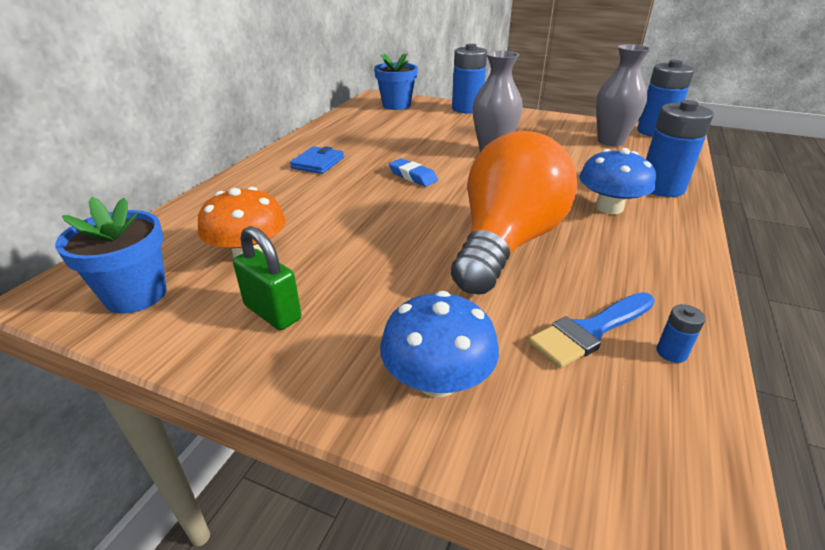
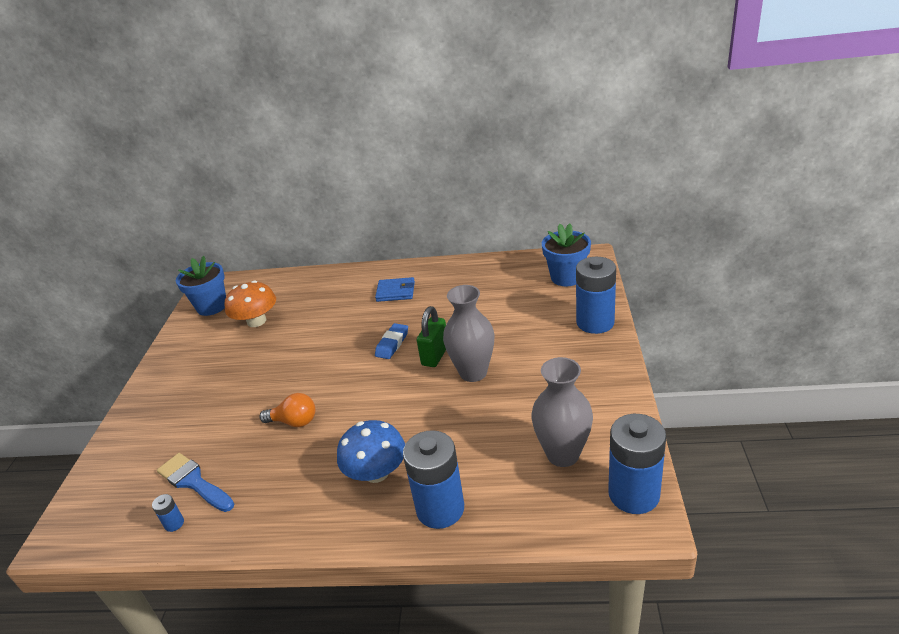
camera: 75 degrees right, 0 degrees up
(272, 312) = (201, 354): green padlock -> green padlock (435, 355)
(437, 380) = (150, 428): blue mushroom -> none
(506, 243) = (294, 422): orange light bulb -> orange light bulb, size x0.41

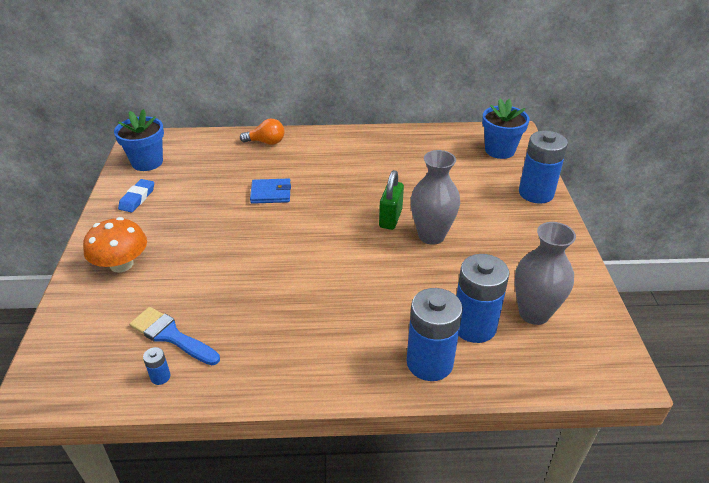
camera: 10 degrees left, 5 degrees up
(256, 321) = (199, 179): orange mushroom -> orange mushroom (121, 264)
(294, 422) = (263, 278): orange light bulb -> orange light bulb (266, 142)
(376, 472) = (358, 328): blue mushroom -> none
(392, 344) = (345, 206): blue eraser -> blue eraser (137, 198)
(395, 292) = (336, 156): blue wallet -> blue wallet (271, 193)
(633, 494) = (607, 350): blue battery -> blue battery (474, 326)

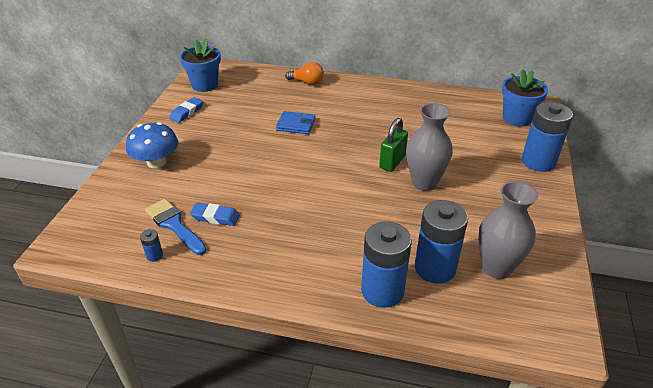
camera: 15 degrees right, 0 degrees up
(121, 264) = (156, 162): orange mushroom -> blue mushroom
(216, 317) = (215, 217): none -> blue eraser

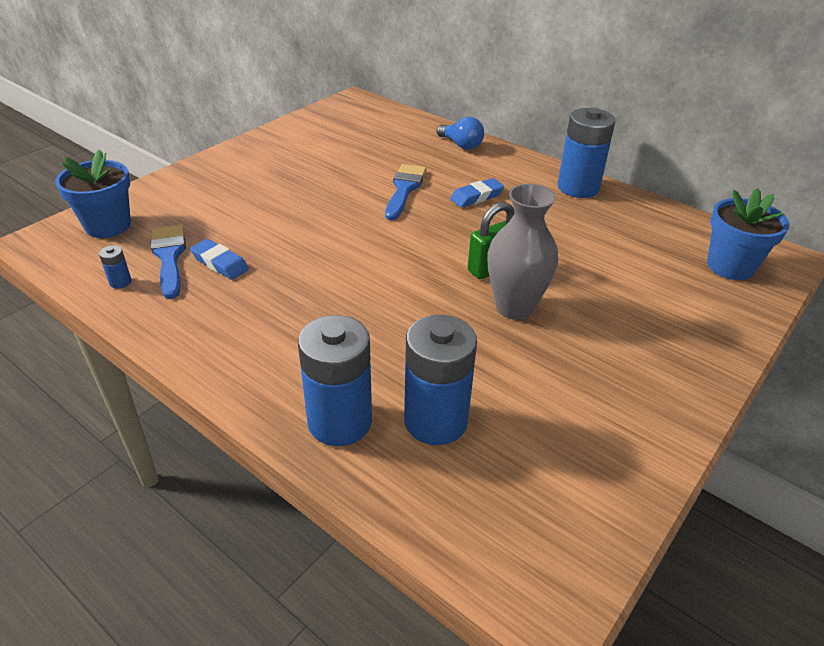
camera: 25 degrees right, 0 degrees up
(156, 162) = (211, 185): blue mushroom -> none
(187, 112) = (290, 142): blue eraser -> blue eraser (476, 197)
(205, 85) = (336, 119): blue flower pot -> blue flower pot (108, 226)
(296, 125) = (404, 189): blue wallet -> blue brush
(307, 82) = (461, 145): orange light bulb -> blue light bulb
(496, 268) = (526, 455): grey vase -> none
(538, 162) = (717, 334): blue battery -> blue battery (578, 188)

